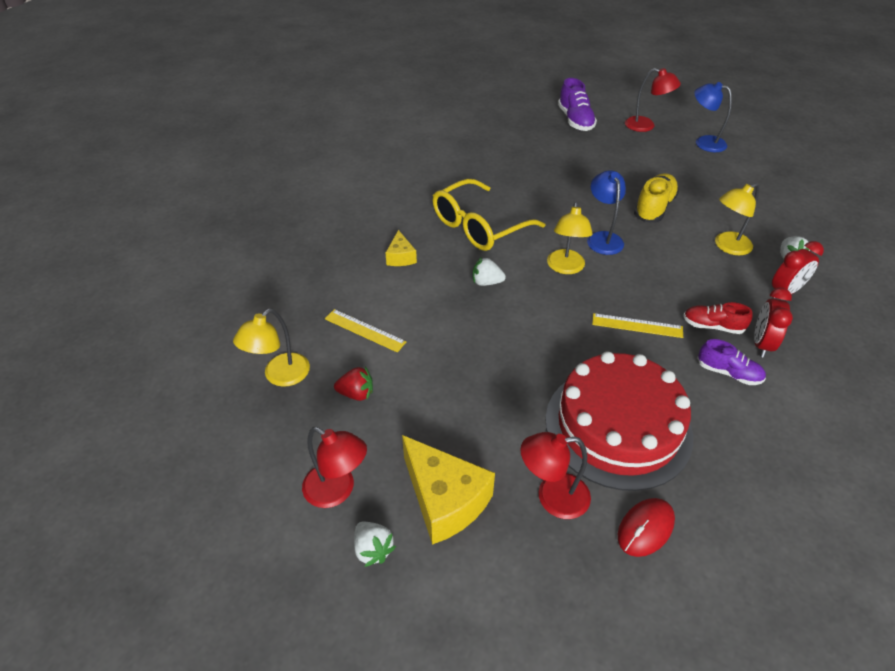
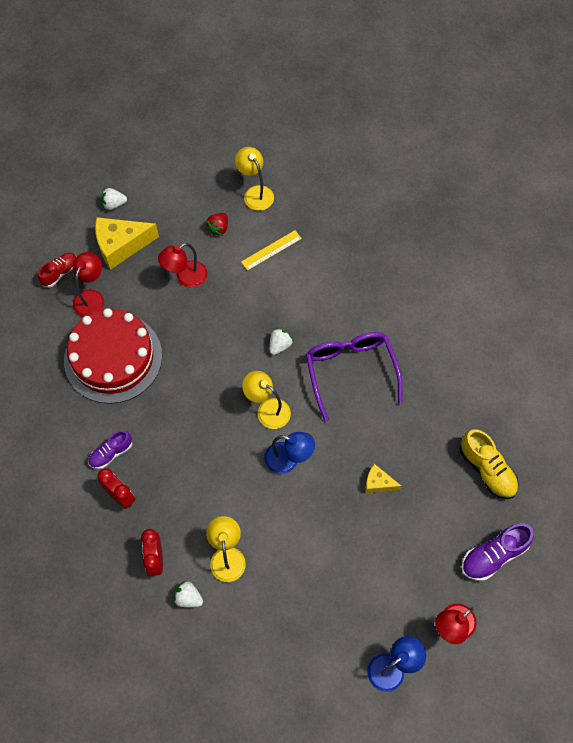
camera: 115 degrees right, 20 degrees up
(337, 491) = (156, 199): red lamp -> red lamp (185, 278)
(401, 257) = (338, 299): yellow cheese -> yellow cheese (378, 483)
(479, 226) = (351, 372): yellow glasses -> purple glasses
(575, 120) = (493, 555): purple shoe -> purple shoe turned 45 degrees counterclockwise
(637, 326) = (183, 423): yellow ruler -> none
(645, 528) = (47, 332): red mouse -> none
(654, 208) = (308, 532): yellow shoe -> yellow shoe (487, 470)
(712, 326) = (154, 475): red shoe -> red shoe (60, 273)

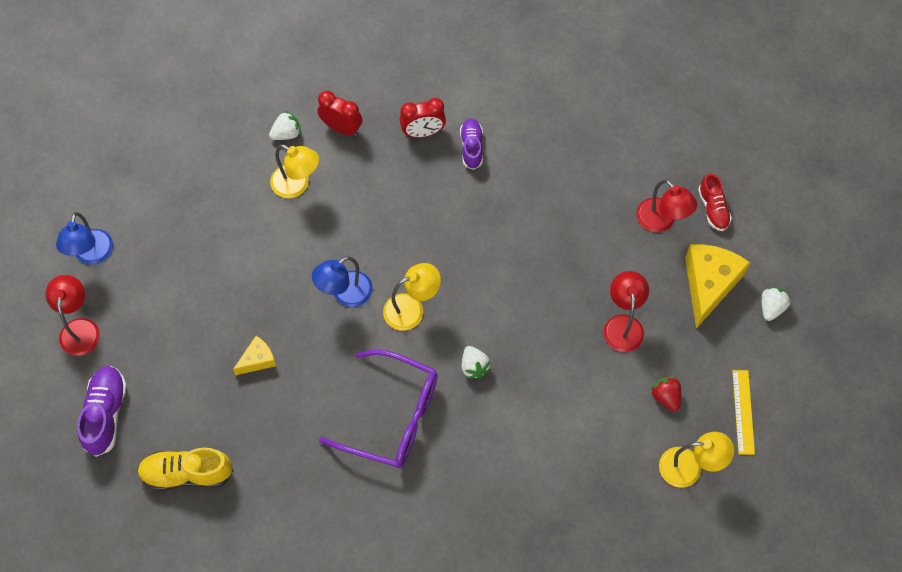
camera: 125 degrees right, 0 degrees up
(113, 358) = (574, 203): red cake -> none
(271, 250) = (599, 434): yellow ruler -> yellow ruler (743, 412)

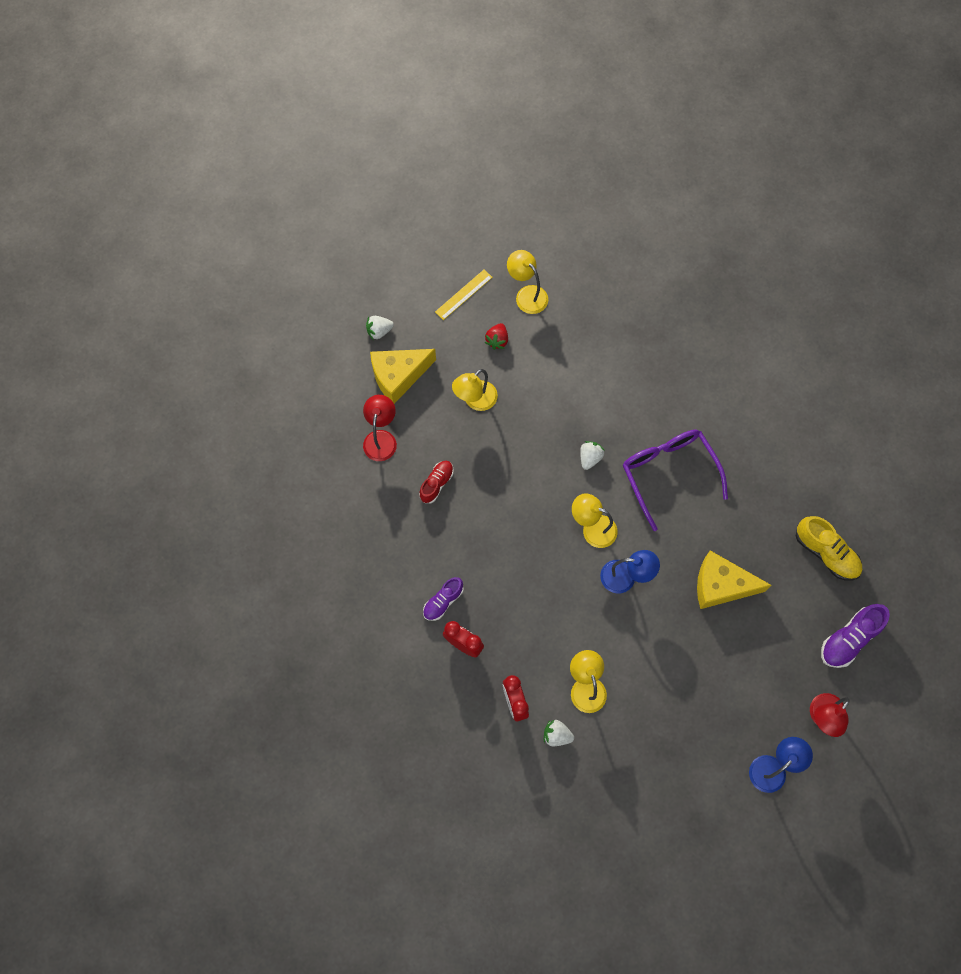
camera: 135 degrees left, 5 degrees up
(257, 360) = (721, 585): yellow cheese -> yellow cheese, size x1.91
(623, 324) = (475, 400): red lamp -> yellow lamp
(713, 208) = (341, 417): red shoe -> red shoe (436, 484)

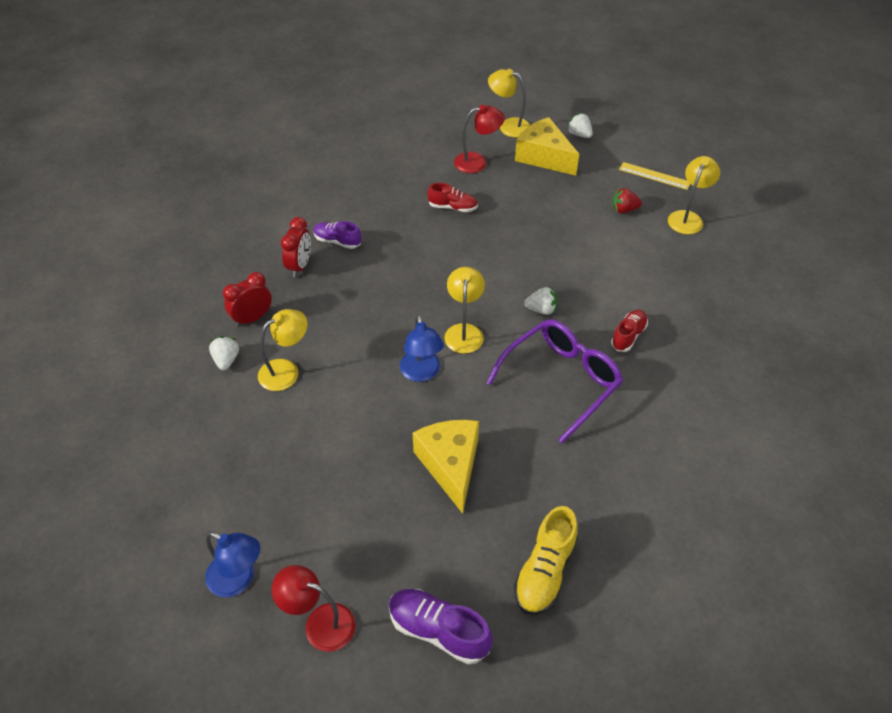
camera: 70 degrees right, 20 degrees down
(475, 400) = (551, 211): yellow lamp -> yellow lamp (508, 126)
(640, 404) = (628, 336): none -> red shoe

